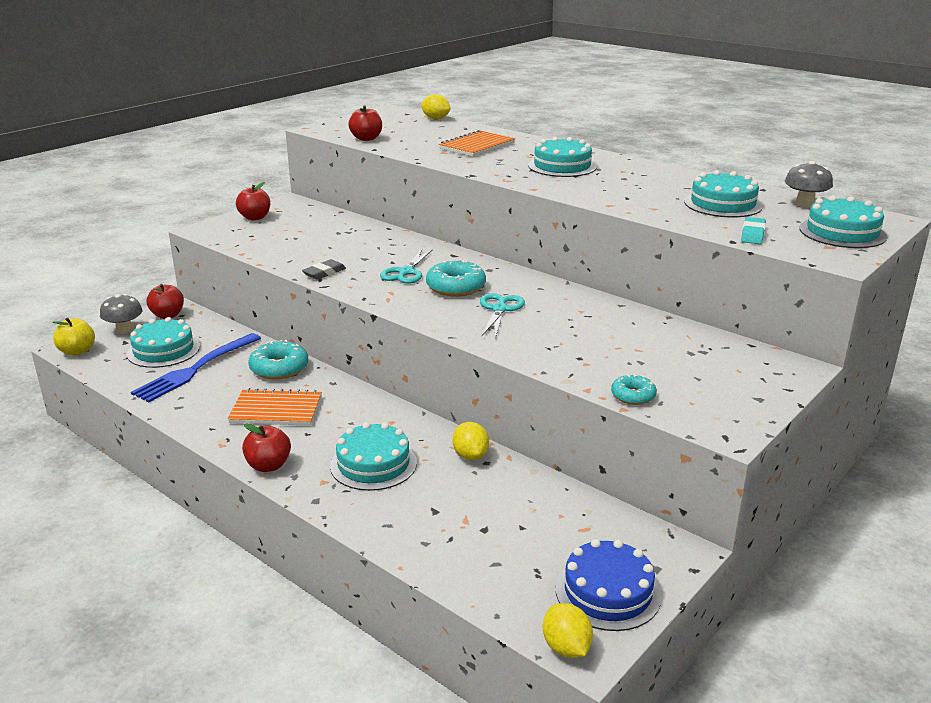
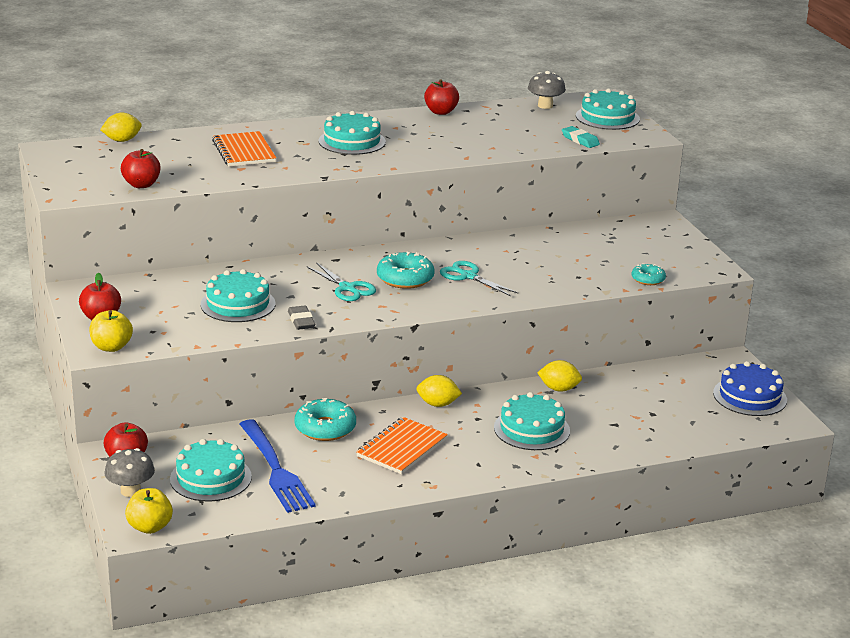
camera: 60 degrees left, 0 degrees up
(213, 232) = (111, 347): none -> yellow apple
(268, 466) = (489, 473): red apple -> red apple (441, 112)
(566, 648) = (787, 427): yellow lemon -> yellow lemon (438, 404)
(723, 204) = (513, 126): turquoise cake -> turquoise cake (238, 304)

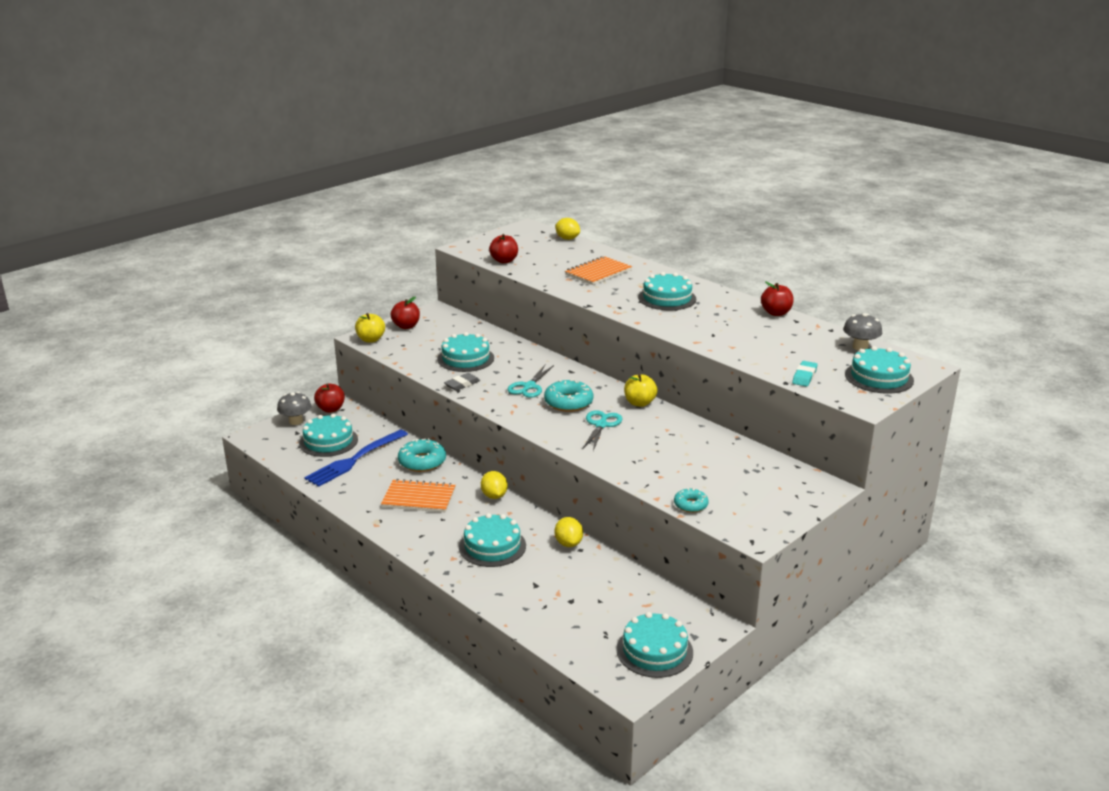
camera: 65 degrees right, 0 degrees up
(150, 527) = (259, 439): yellow apple -> yellow apple (639, 403)
(750, 396) = (654, 651): blue cake -> turquoise cake

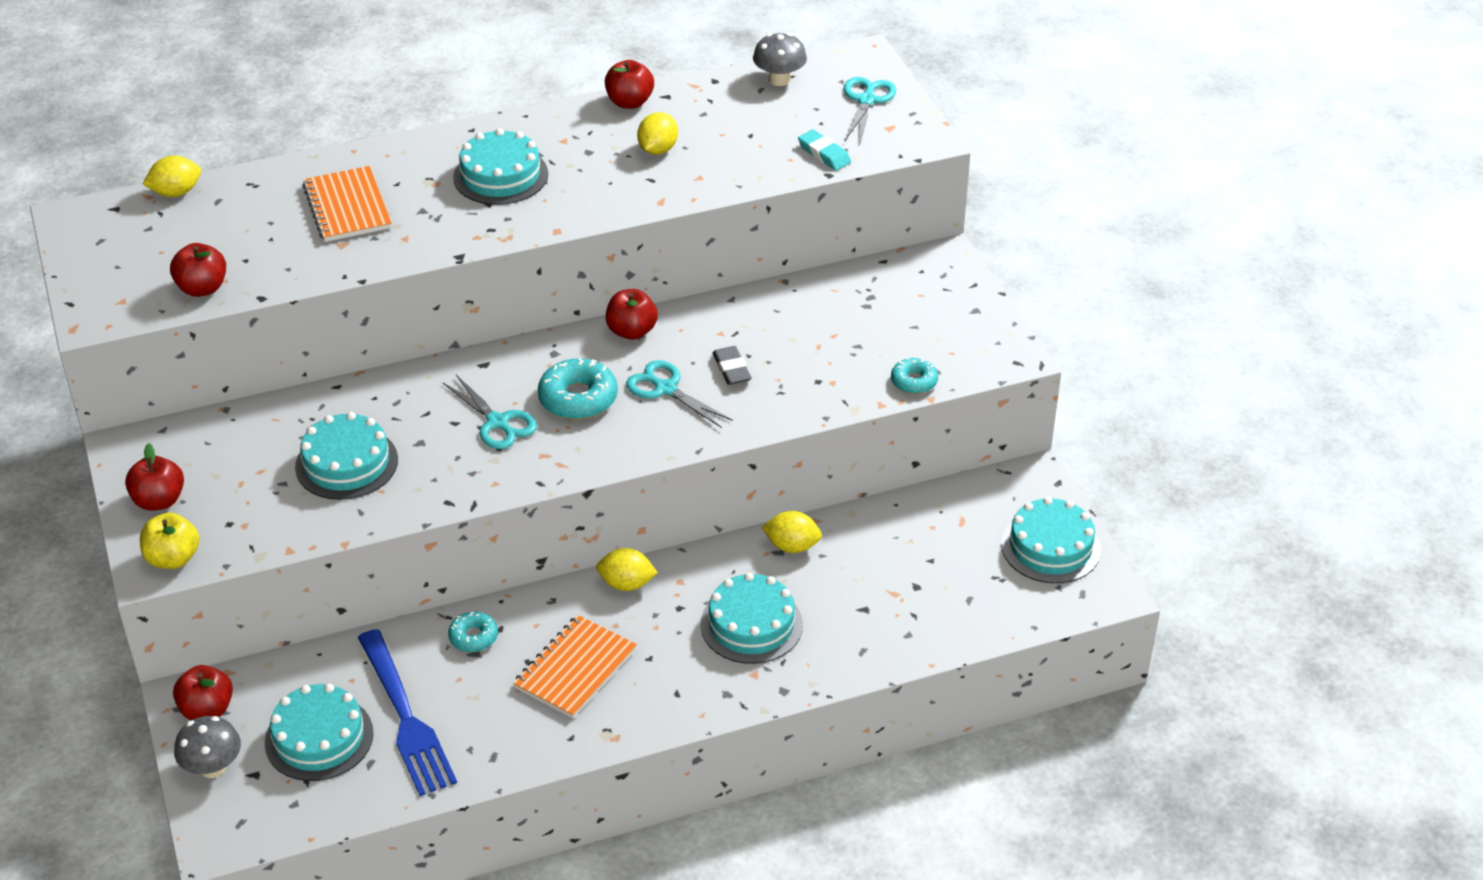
camera: 65 degrees left, 15 degrees up
(422, 462) = (473, 637): turquoise donut -> turquoise donut, size x0.60
(462, 384) = (432, 492): grey eraser -> grey eraser (731, 369)
(639, 403) = (632, 331): yellow apple -> red apple
(742, 330) = (658, 149): none -> yellow lemon
(879, 377) = (866, 100): turquoise cake -> turquoise scissors

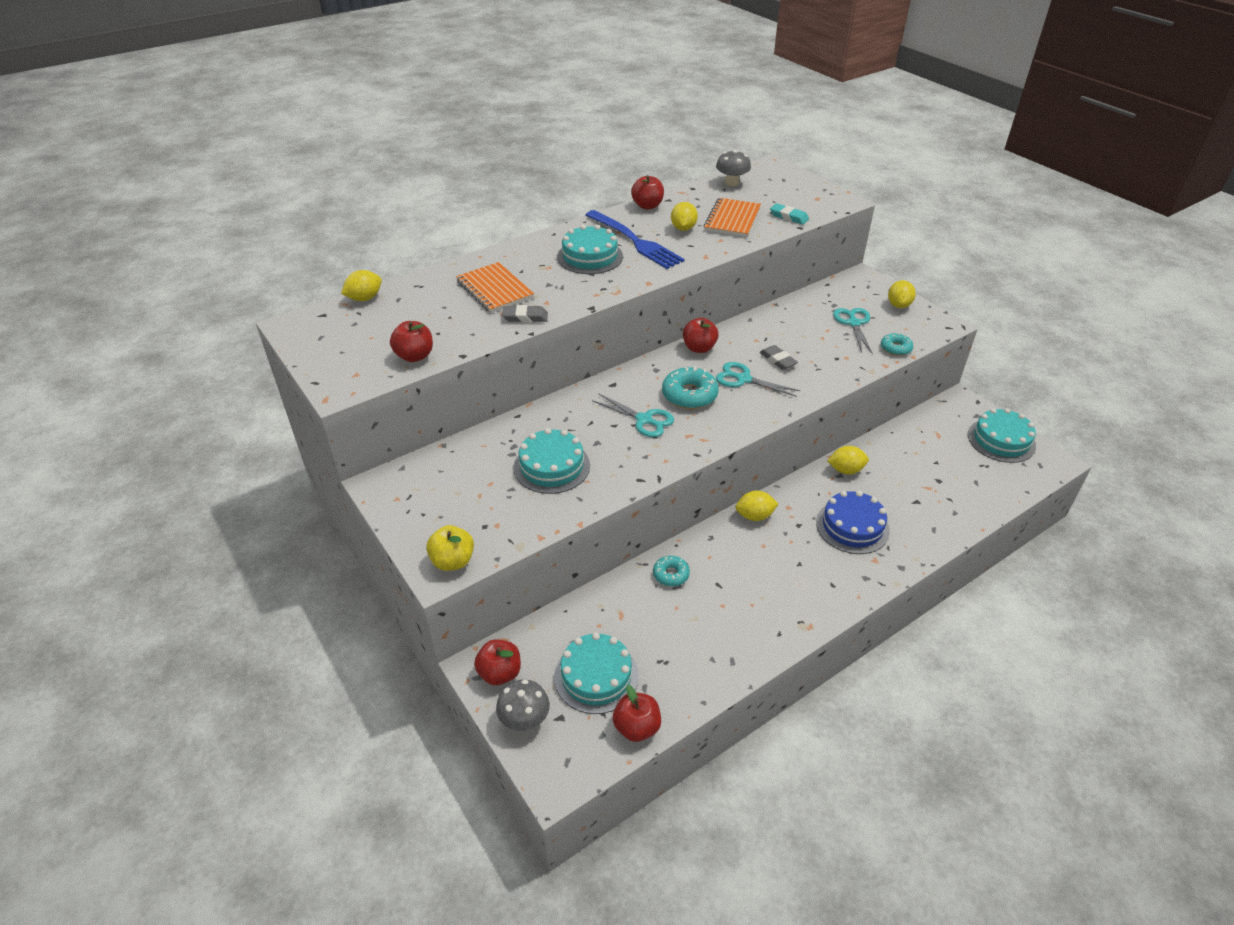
camera: 15 degrees left, 0 degrees up
(159, 501) = (422, 519): red apple -> red apple (637, 727)
(366, 256) = (525, 317): none -> grey eraser
(406, 717) = (653, 645): blue fork -> blue fork (635, 241)
(575, 669) = (754, 582): orange notebook -> orange notebook (732, 219)
(751, 624) = (852, 526): turquoise cake -> blue cake
(866, 100) = (792, 186): turquoise scissors -> turquoise scissors (853, 323)
(967, 314) = (898, 305): none -> yellow lemon

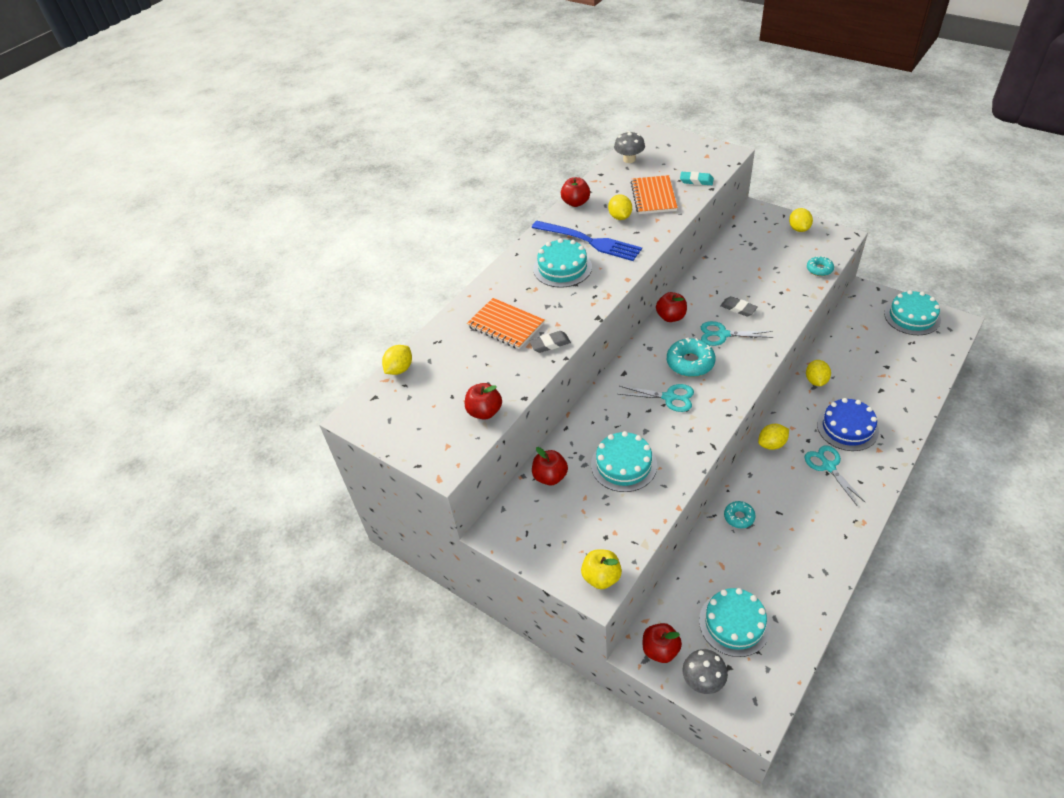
camera: 15 degrees left, 5 degrees up
(637, 727) = (789, 653): red apple -> red apple (550, 477)
(845, 470) = (816, 381): yellow lemon -> yellow lemon turned 60 degrees counterclockwise
(853, 323) = (775, 256): turquoise scissors -> turquoise scissors (828, 466)

